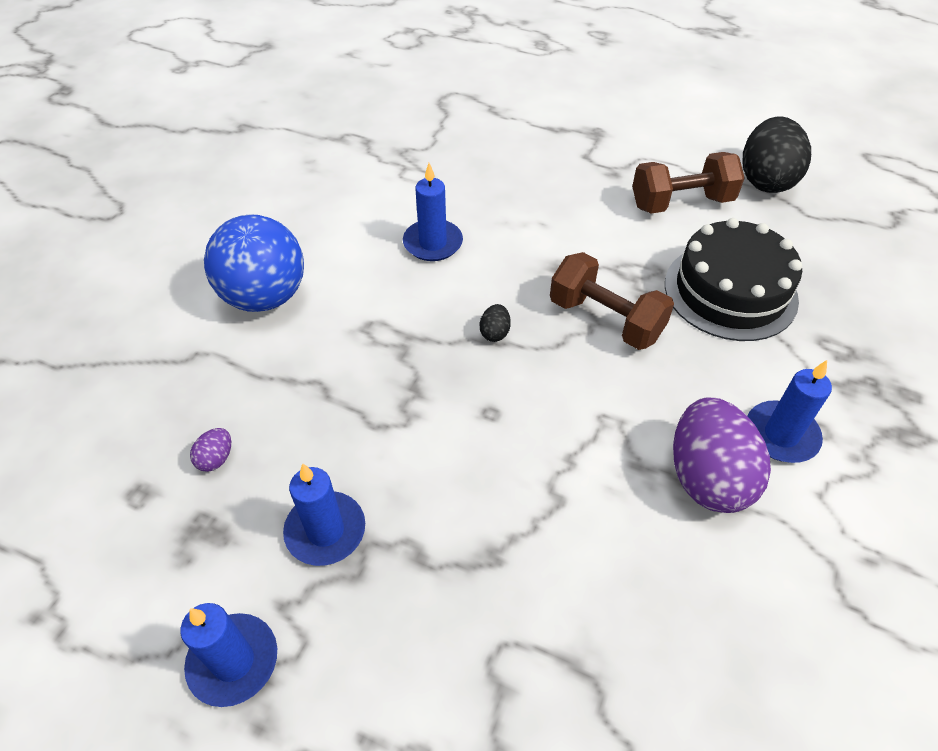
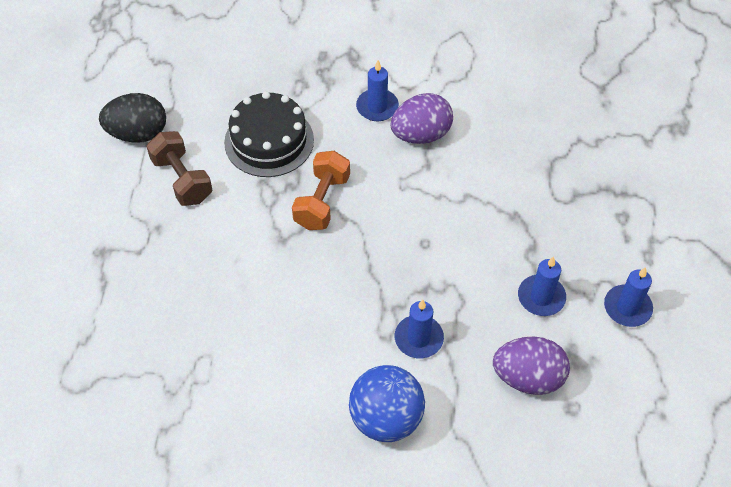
camera: 110 degrees left, 5 degrees up
(216, 459) = (528, 377): purple egg -> purple egg, size x2.44
(433, 243) = (284, 326): blue candle -> blue candle (418, 338)
(494, 333) = (359, 259): black egg -> none
(605, 319) = (322, 202): brown dumbbell -> orange dumbbell

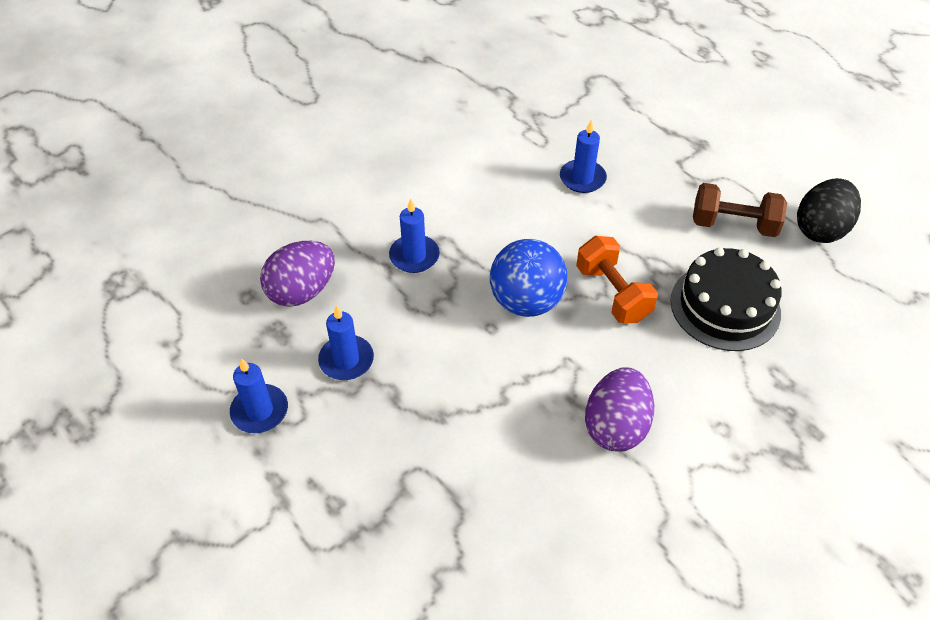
camera: 135 degrees right, 5 degrees down
(377, 107) = (690, 420): blue candle -> blue candle (582, 178)
(386, 418) = (382, 195): blue ball -> blue ball (526, 302)

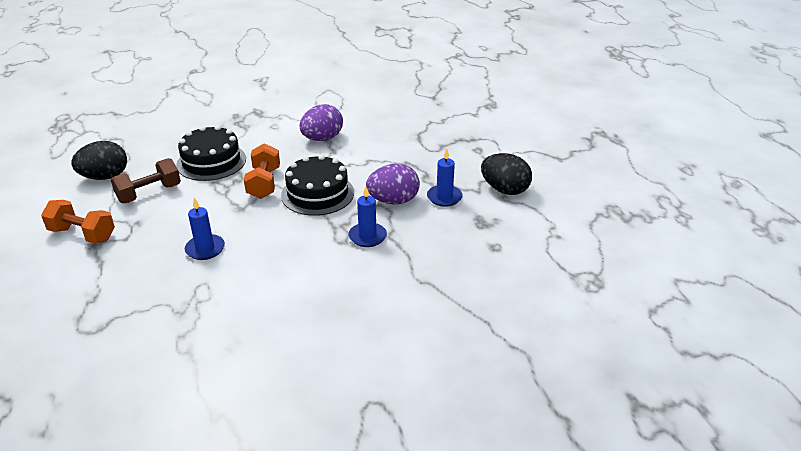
camera: 155 degrees left, 15 degrees down
(260, 411) = (504, 190): blue candle -> black egg
(302, 291) = (456, 238): purple egg -> purple egg (393, 201)
(526, 302) = (317, 194): blue ball -> black cake
(728, 151) = (82, 234): none -> orange dumbbell
(733, 225) = (149, 193): brown dumbbell -> brown dumbbell turned 75 degrees counterclockwise

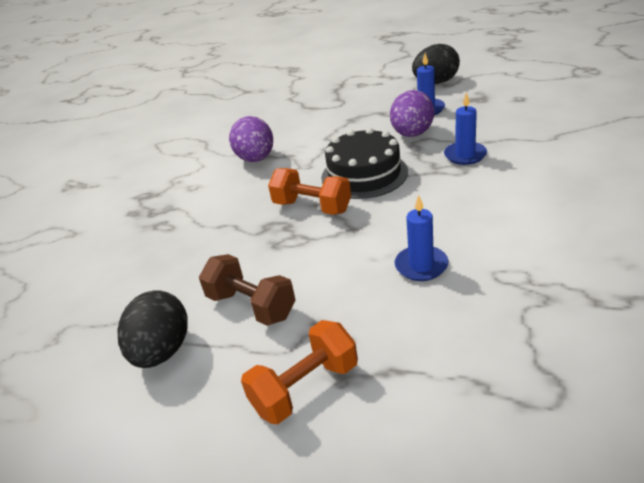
camera: 55 degrees left, 0 degrees up
(149, 193) = (251, 306): brown dumbbell -> brown dumbbell turned 45 degrees counterclockwise
(211, 162) = (224, 242): black cake -> none

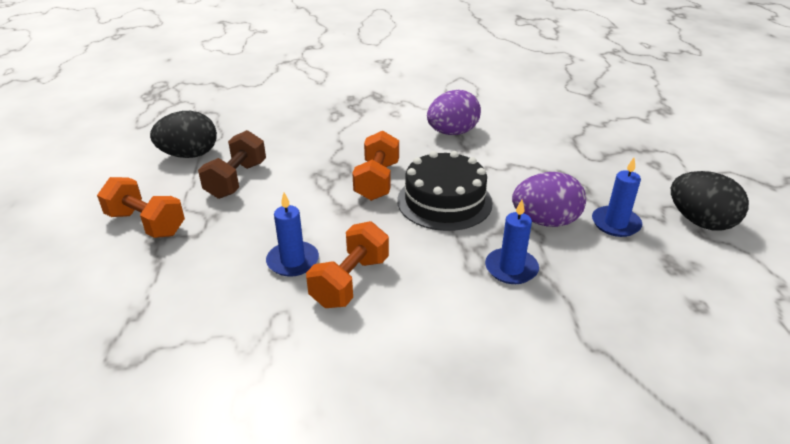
camera: 65 degrees right, 0 degrees up
(461, 232) = (350, 282): none -> orange dumbbell

